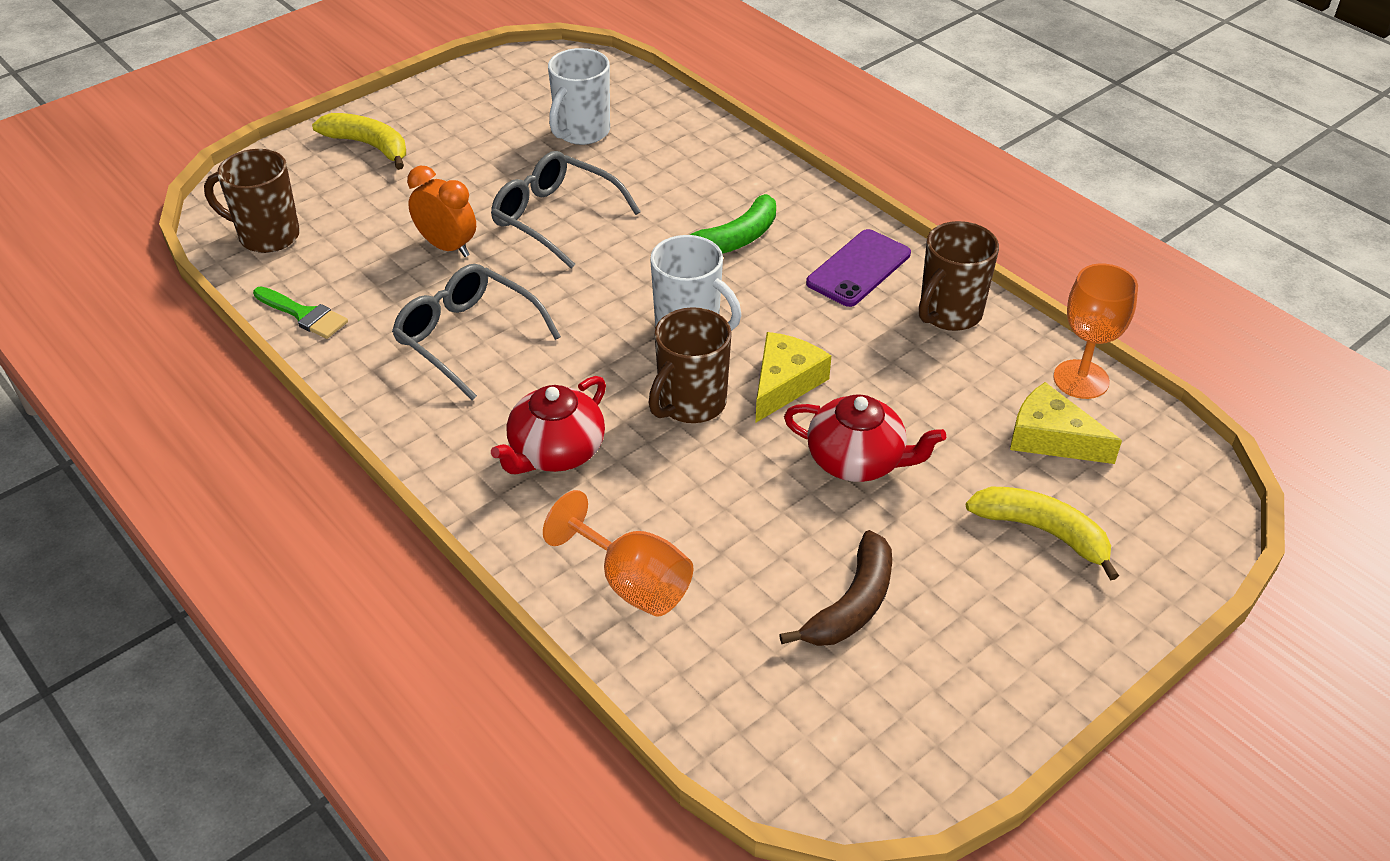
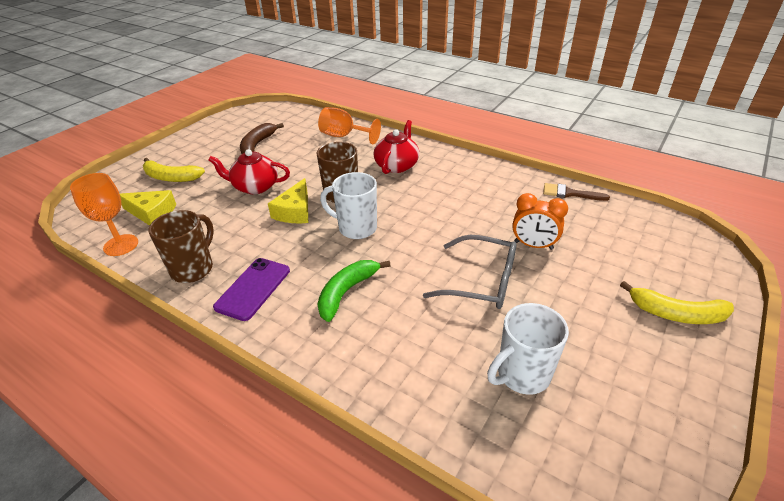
camera: 165 degrees right, 5 degrees down
(267, 236) = (647, 229): brown mug -> none
(303, 315) = (570, 193): green brush -> brown brush
(467, 338) = (475, 200): grey glasses -> none
(581, 132) = (522, 375): white mug -> white mug turned 135 degrees counterclockwise

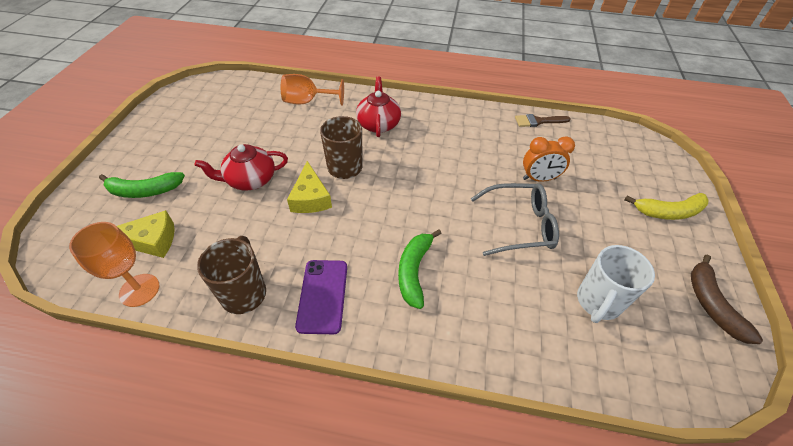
camera: 25 degrees left, 10 degrees up
(171, 177) = (144, 191): yellow banana -> green banana
(257, 145) = (220, 129): brown banana -> brown banana (711, 304)
(356, 228) = (381, 201): white mug -> none

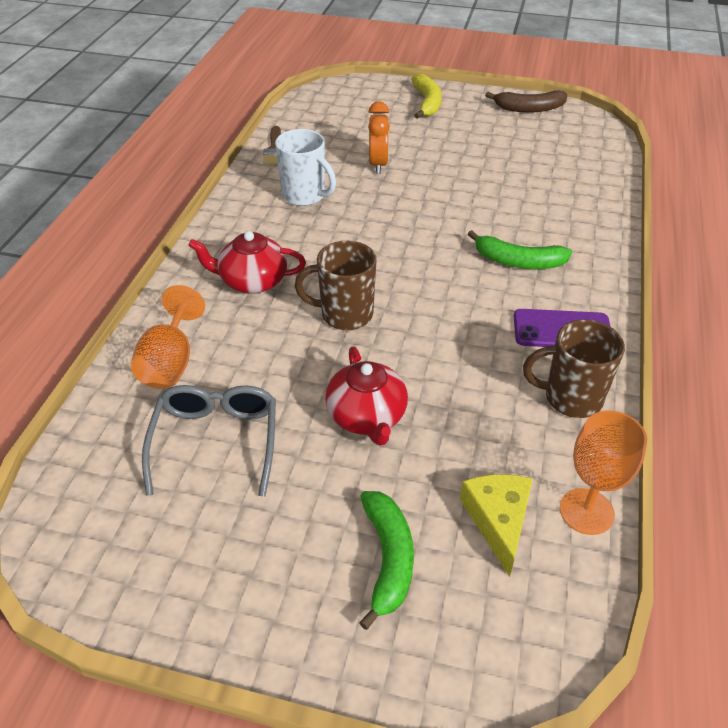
camera: 85 degrees left, 5 degrees down
(310, 198) = (407, 347): yellow cheese -> none
(519, 225) = (448, 186): grey glasses -> grey glasses (216, 441)
(598, 302) = (537, 159): white mug -> white mug (305, 196)

